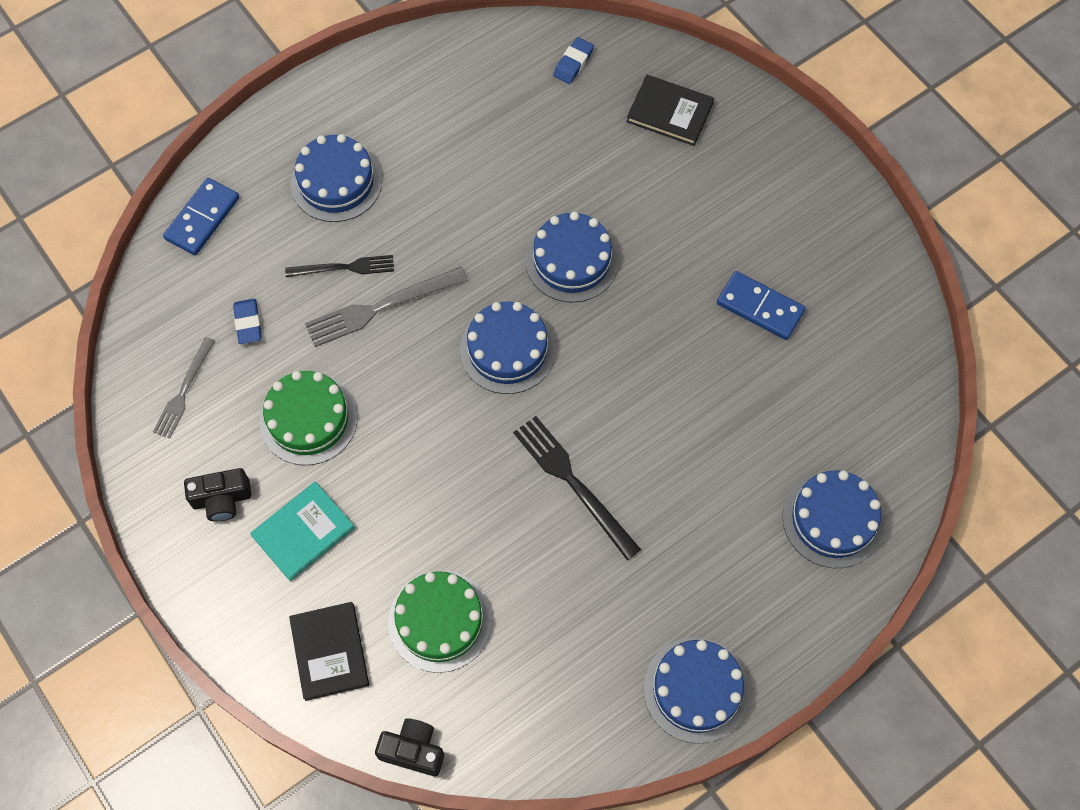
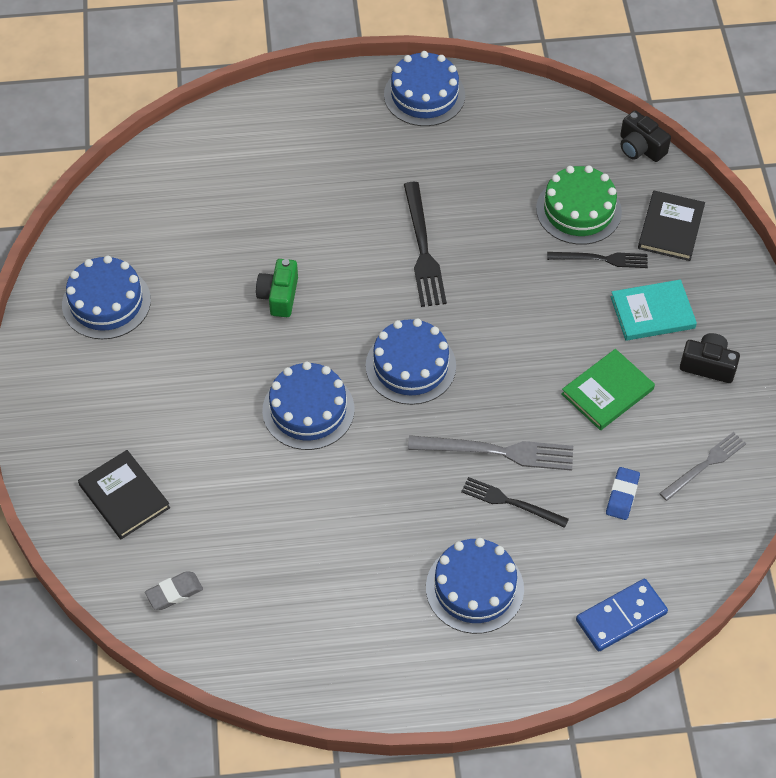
camera: 150 degrees left, 10 degrees down
(308, 419) = (607, 392): green cake -> green book
(385, 570) = (601, 259): none -> black fork
(573, 63) = (174, 593): blue eraser -> grey eraser
(676, 356) = (279, 296): none -> green camera
(760, 307) = (184, 299): blue domino -> none
(832, 519) = (252, 141): blue cake -> blue cake (106, 302)

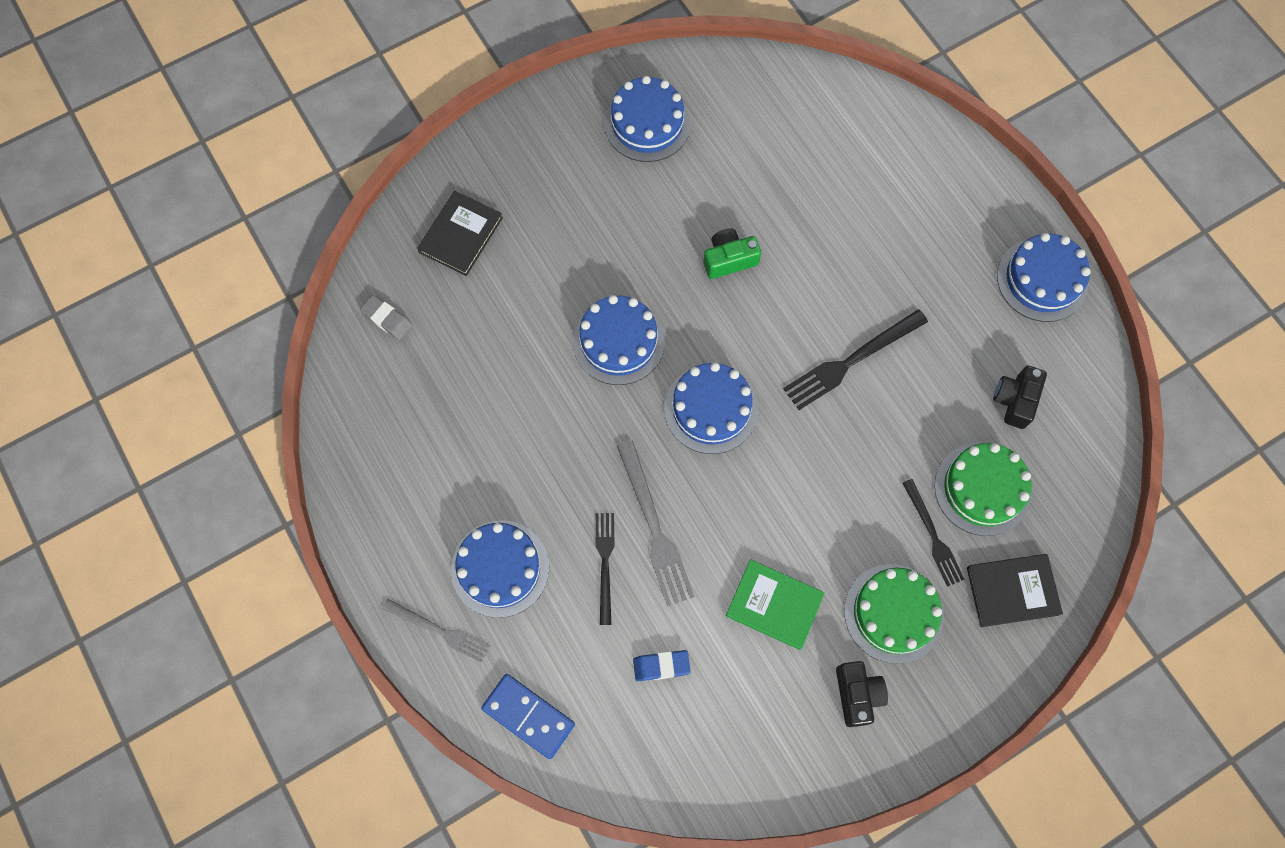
camera: 65 degrees right, 15 degrees up
(640, 147) = (1101, 519): black camera -> black camera (1015, 400)
(652, 312) = (893, 613): turquoise book -> green cake
(705, 465) = (735, 735): grey fork -> grey fork (439, 631)

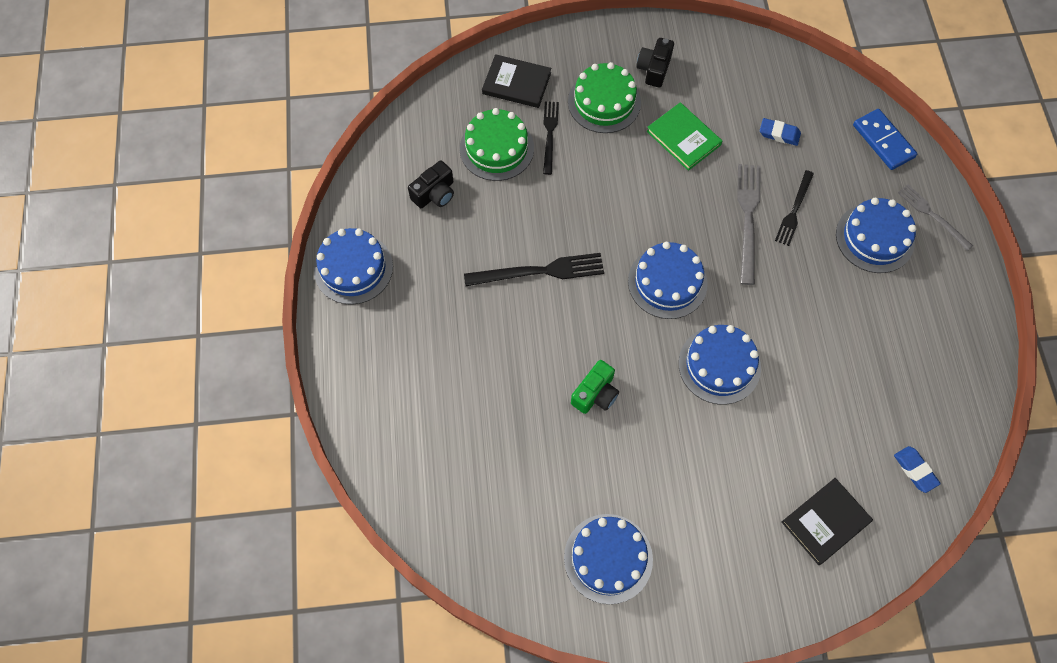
camera: 155 degrees left, 5 degrees down
(387, 319) = (915, 470): grey eraser -> blue eraser
(729, 259) = (595, 394): green camera -> green camera turned 60 degrees counterclockwise

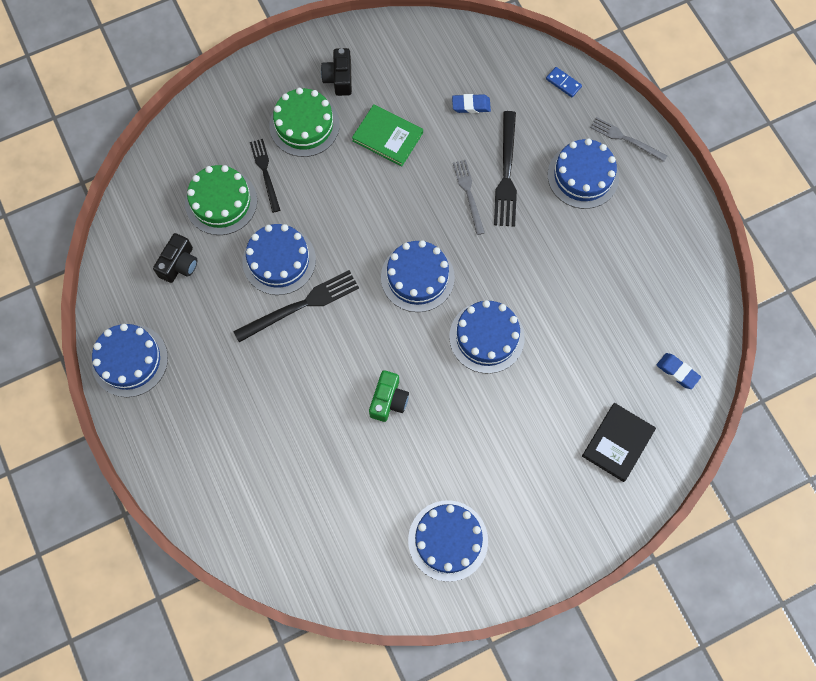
camera: 20 degrees left, 5 degrees up
(516, 83) = (217, 132): black book -> none
(533, 221) = (279, 260): none -> blue cake
(748, 218) = (468, 194): grey fork -> grey fork, size x0.65
(794, 210) = (506, 173): black fork -> black fork, size x1.53
(883, 141) = (563, 83): blue domino -> blue domino, size x0.57

